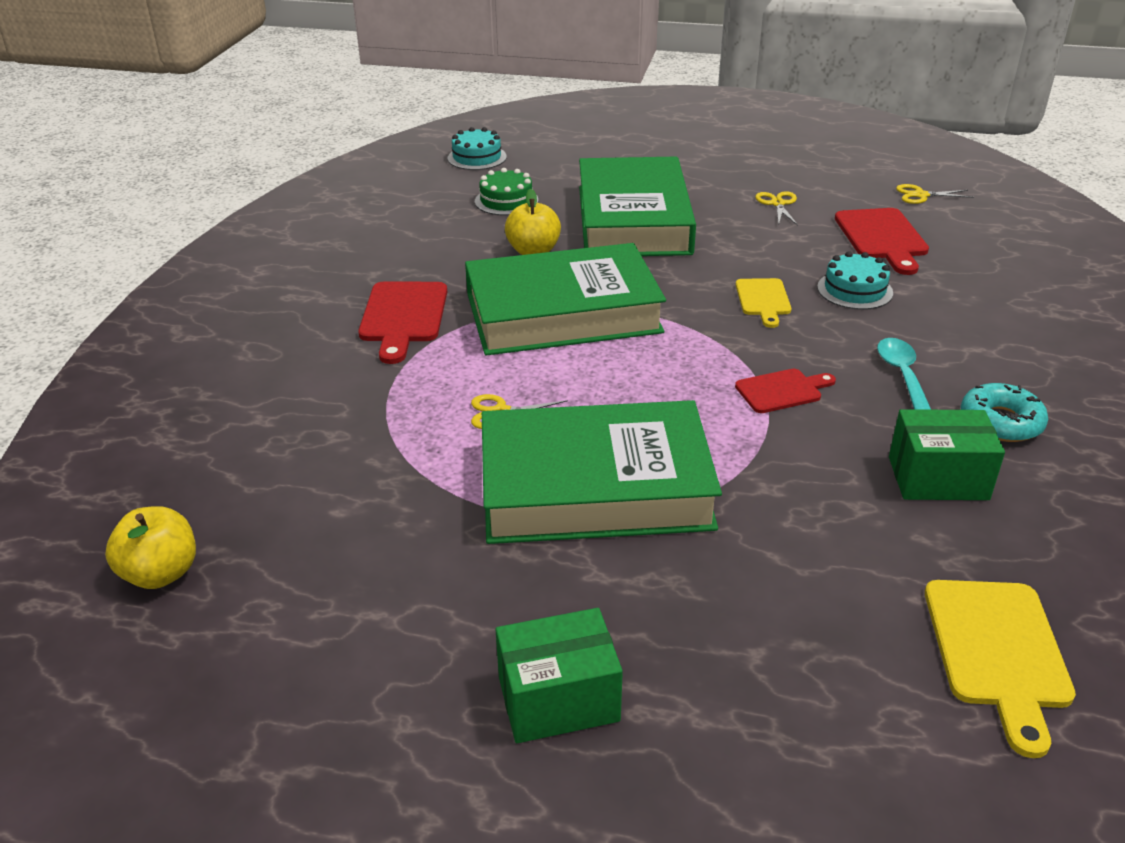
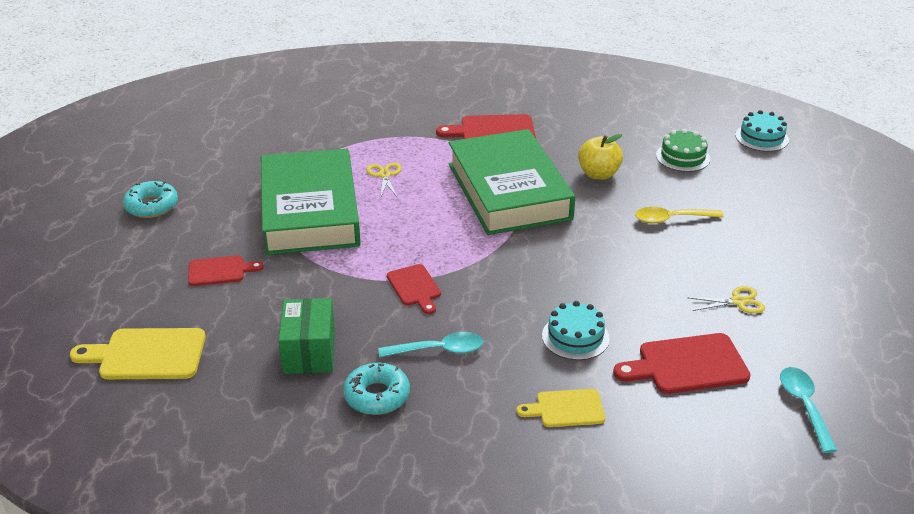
camera: 85 degrees right, 0 degrees up
(161, 573) = (255, 96): yellow apple -> none
(558, 699) = (152, 206): green box -> turquoise donut
(633, 219) = (671, 219): green book -> yellow spoon
(763, 300) = (547, 284): yellow cutting board -> yellow cutting board (566, 409)
(764, 581) = (220, 271): none -> red cutting board
(921, 195) = (804, 406): yellow scissors -> turquoise spoon

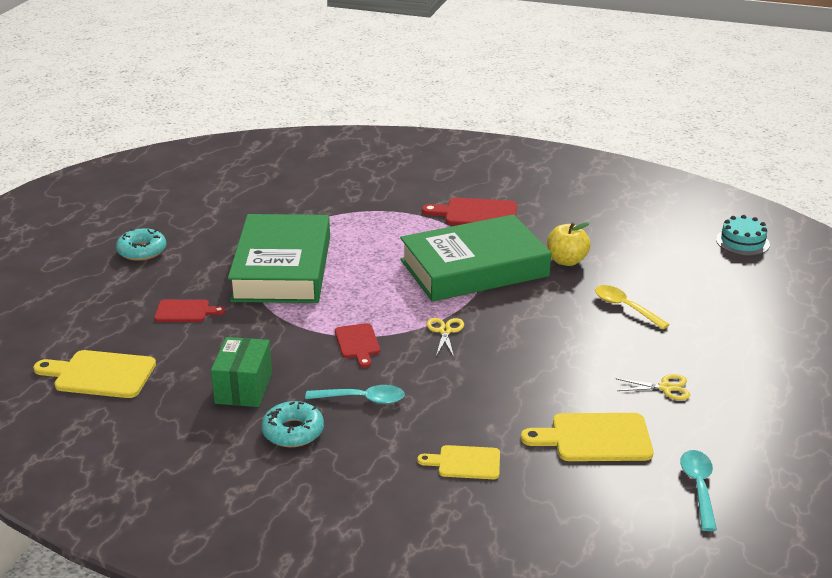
camera: 10 degrees right, 5 degrees down
(384, 175) = (361, 243): yellow scissors -> yellow scissors (445, 331)
(509, 191) = (474, 268): green book -> green book turned 75 degrees clockwise
(575, 337) = (495, 402): turquoise cake -> none
(671, 219) = (625, 307): yellow spoon -> yellow spoon turned 45 degrees clockwise
(683, 157) = (656, 253): green cake -> none
(687, 365) = (595, 438): red cutting board -> yellow cutting board

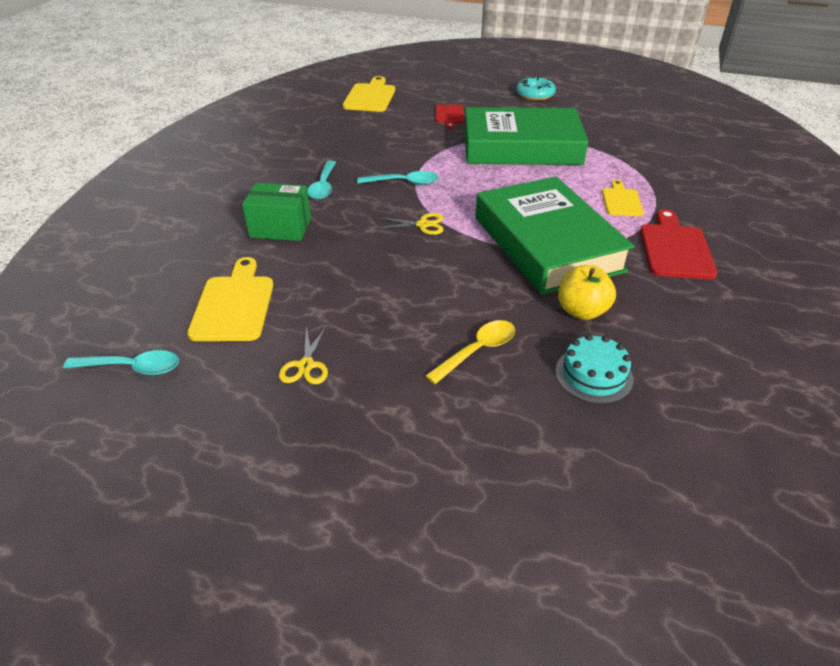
camera: 90 degrees right, 10 degrees up
(244, 388) = (347, 141): green box -> green box (280, 228)
(293, 431) = (290, 161): turquoise donut -> none
(358, 343) = (404, 182): red cutting board -> turquoise spoon
(465, 463) = (226, 231): yellow cutting board -> yellow cutting board (621, 201)
(742, 242) = (708, 520): turquoise cake -> turquoise cake (593, 375)

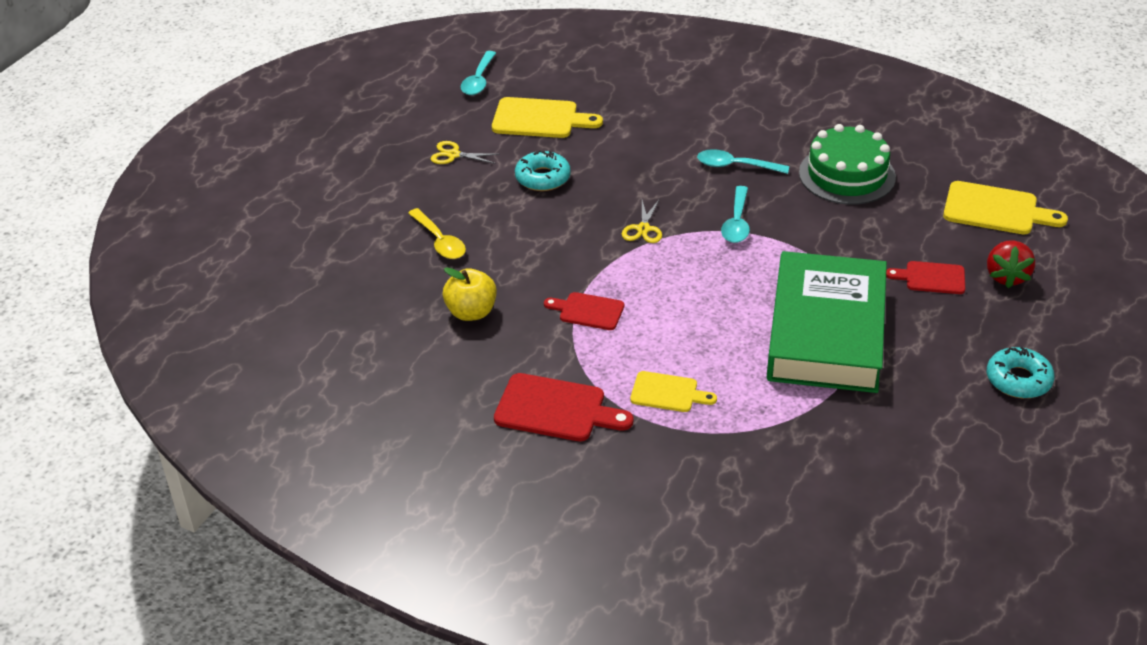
camera: 100 degrees right, 0 degrees up
(280, 228) = (655, 139): green box -> none
(334, 142) = (847, 175): none -> green cake
(349, 290) = (542, 178): none -> turquoise donut
(440, 95) = (1006, 276): none -> red strawberry
(547, 244) = (588, 311): green book -> red cutting board
(593, 375) = (388, 301): turquoise cake -> none

